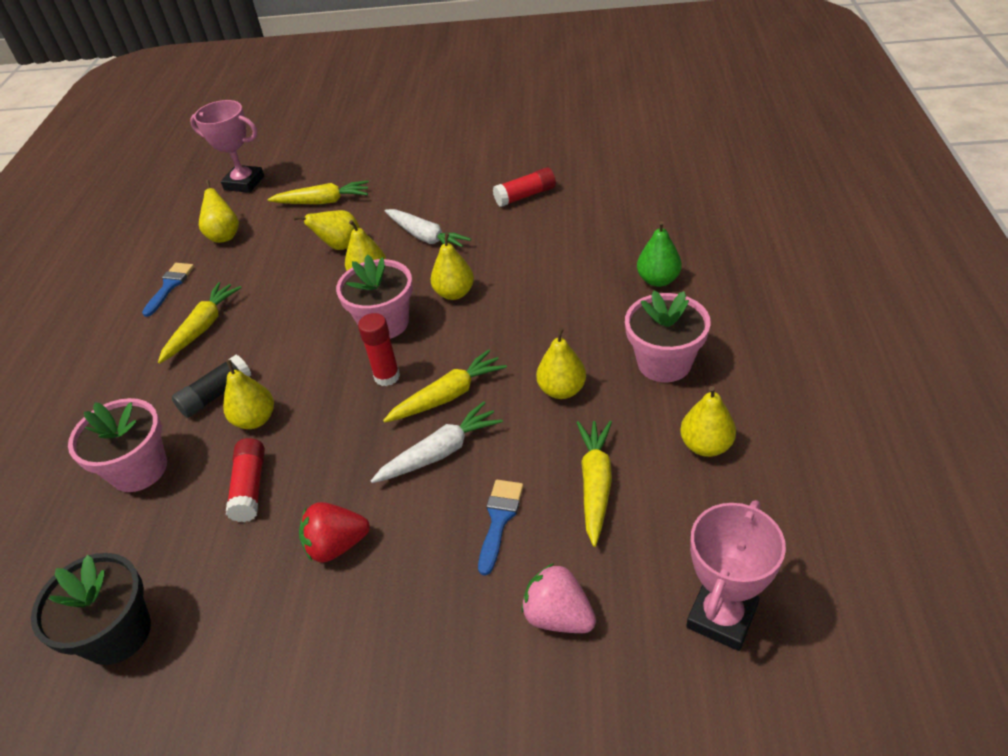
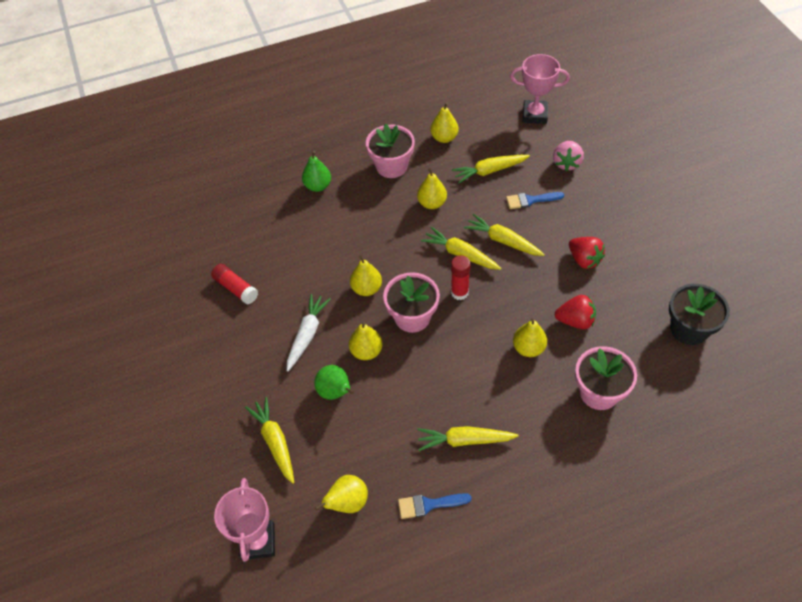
camera: 115 degrees left, 10 degrees up
(216, 395) = (521, 386): black glue stick -> none
(250, 487) = (575, 321): red glue stick -> red strawberry
(340, 246) = (335, 392): yellow pear -> green pear
(440, 452) = (503, 241): white carrot -> yellow carrot

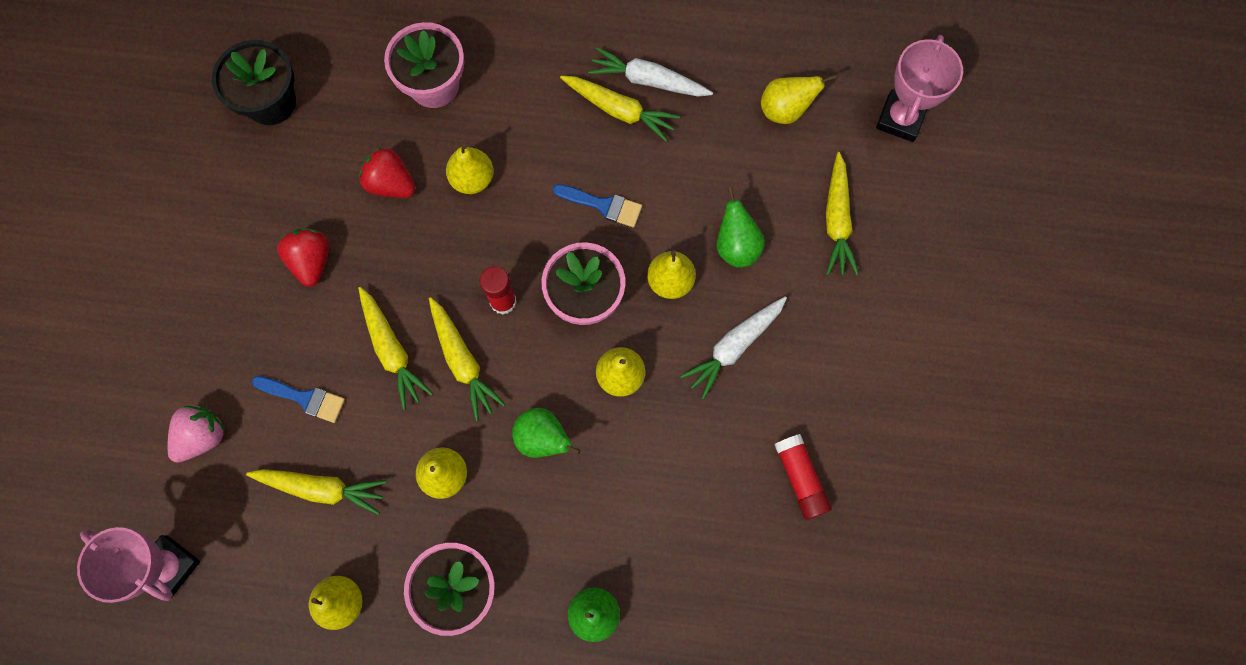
camera: 155 degrees left, 20 degrees up
(391, 241) = (543, 438): none -> green pear
(429, 505) = (699, 64): blue brush -> blue brush (603, 205)
(458, 472) = (648, 80): none -> white carrot

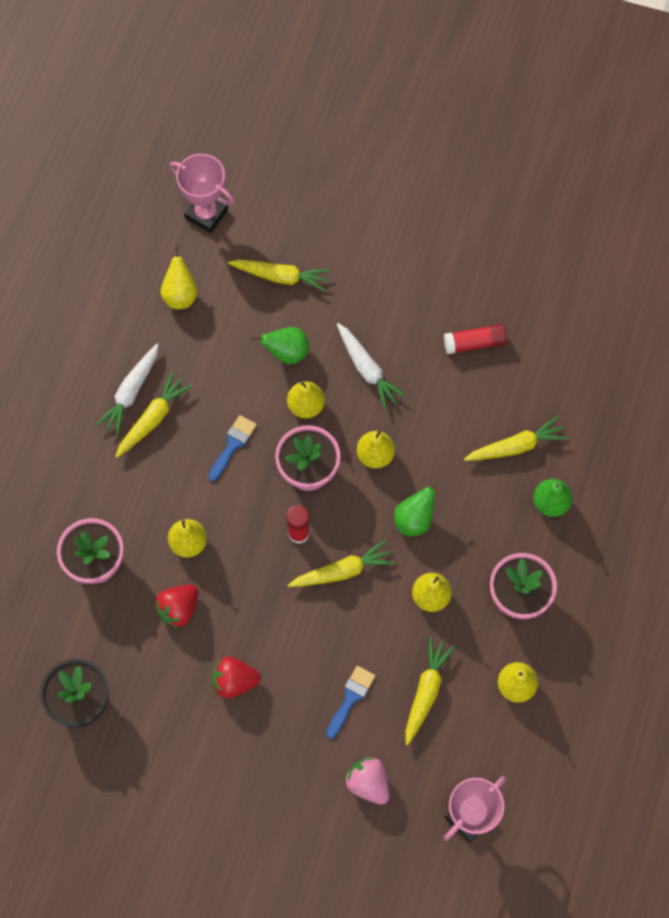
camera: 80 degrees left, 5 degrees down
(392, 350) = (323, 625): yellow carrot -> yellow carrot (515, 446)

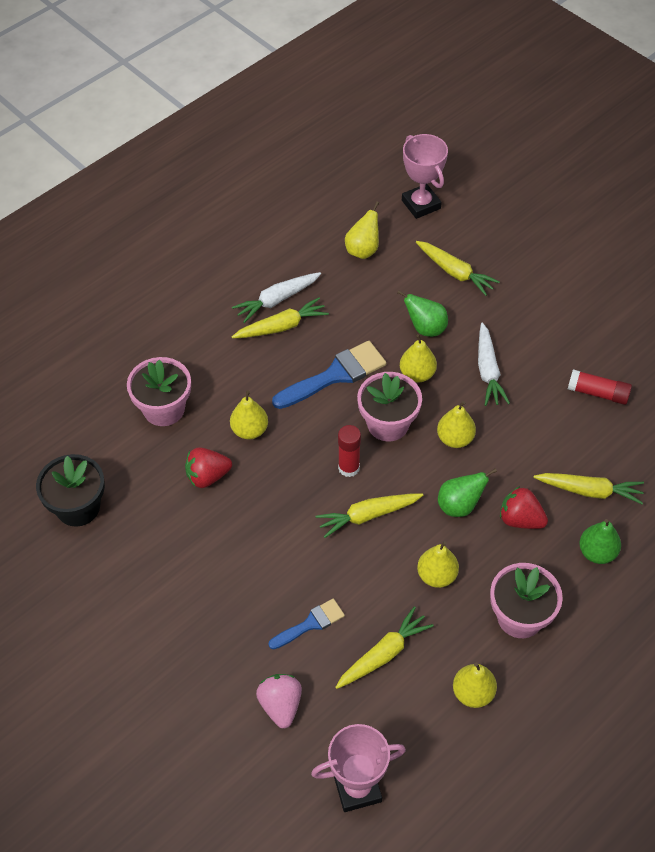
camera: 30 degrees right, 15 degrees down
(233, 445) = (335, 375): blue brush -> blue brush, size x1.70
(234, 681) = (217, 557): red strawberry -> red strawberry (520, 519)
(342, 571) = (368, 516): yellow carrot -> yellow carrot turned 150 degrees clockwise

